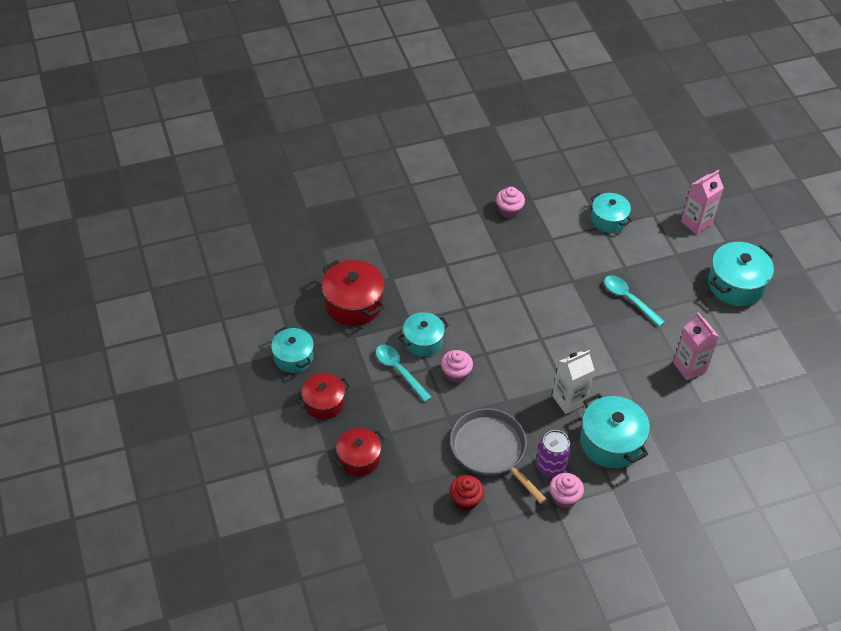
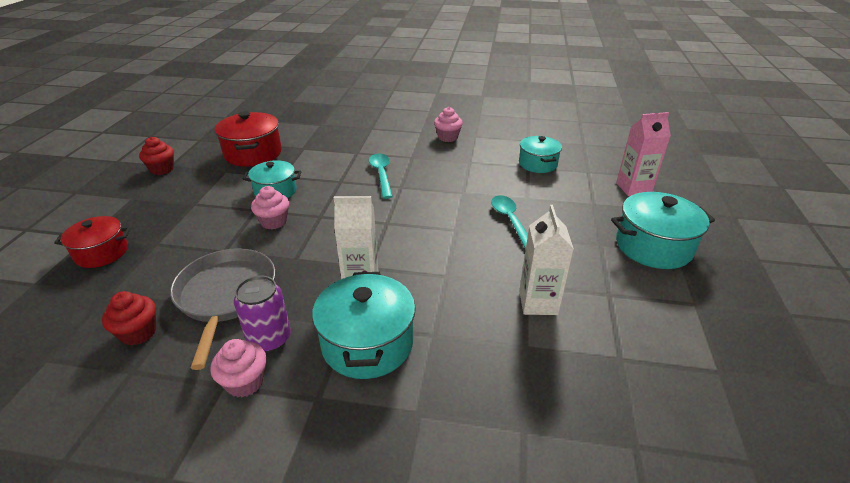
camera: 30 degrees right, 15 degrees down
(293, 357) = (162, 169): turquoise pot -> red cupcake
(324, 403) = (138, 203): red pot -> none
(399, 371) = (228, 203): turquoise spoon -> turquoise spoon (381, 174)
(689, 367) = (538, 302): pink carton -> white carton

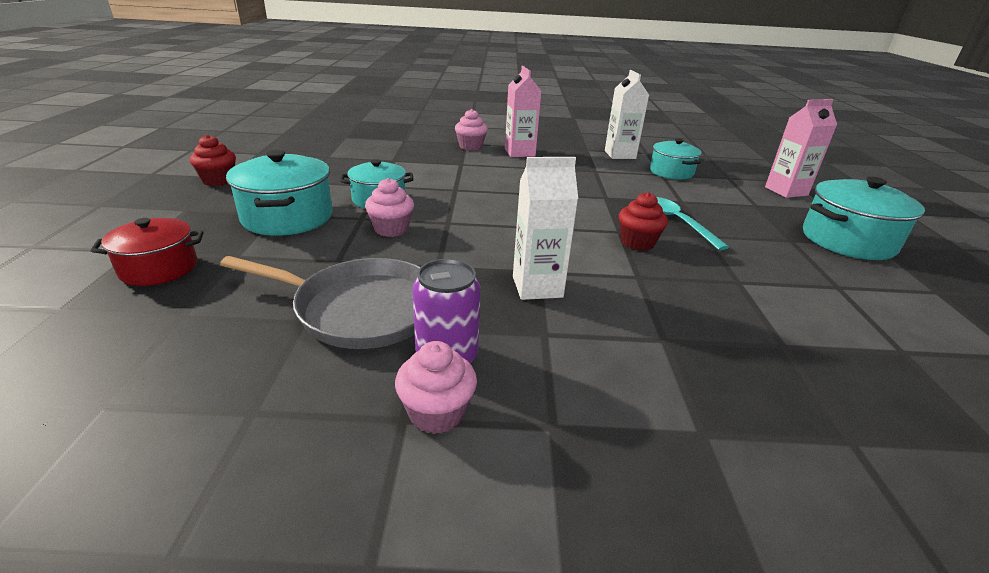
camera: 10 degrees left, 5 degrees down
(138, 333) = (247, 360): red cupcake -> red cupcake (637, 242)
(226, 295) = (361, 309): grey pan -> grey pan turned 120 degrees clockwise
(253, 153) = (333, 165): red pot -> none
(367, 343) = (584, 353): turquoise pot -> turquoise pot (287, 217)
(381, 174) = (502, 183): turquoise spoon -> none
(412, 139) = (519, 152): none -> pink carton
(447, 137) = (558, 151): pink cupcake -> pink cupcake (470, 146)
(538, 302) = (765, 298): white carton -> white carton (620, 155)

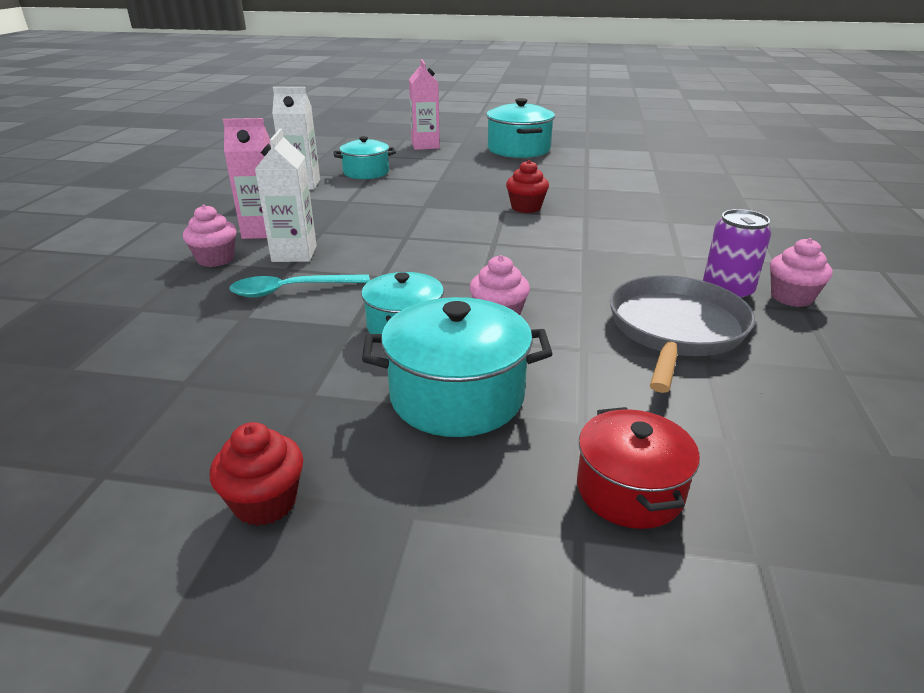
camera: 80 degrees left, 0 degrees up
(537, 287) = (612, 252): white carton -> white carton (294, 254)
(678, 222) = (485, 188): turquoise spoon -> turquoise spoon (291, 290)

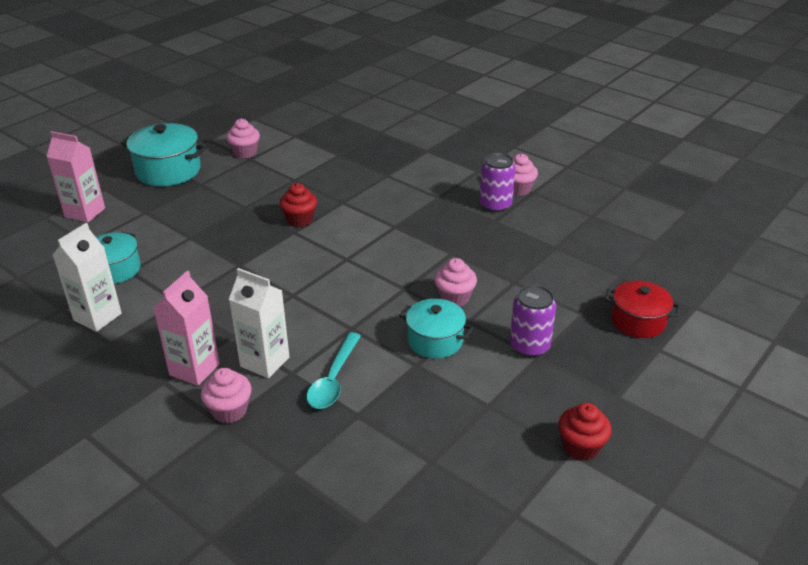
camera: 60 degrees left, 5 degrees up
(457, 396) = (529, 346): turquoise pot -> purple can
(592, 162) = (245, 152): none -> pink cupcake
(675, 329) = (520, 242): grey pan -> none

